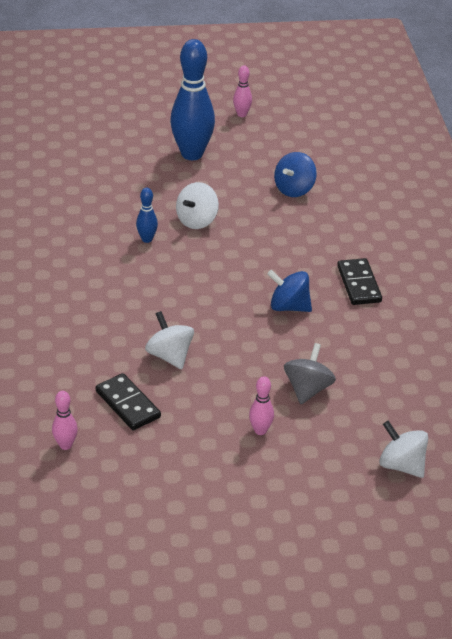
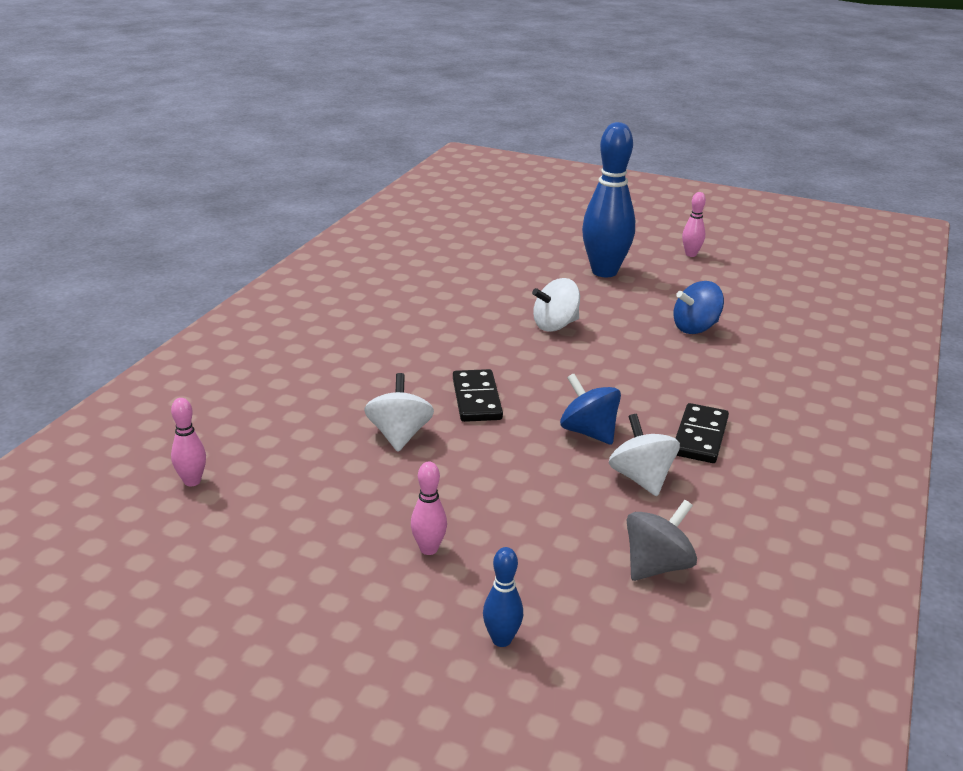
camera: 30 degrees right, 10 degrees down
(128, 404) = (303, 466): black domino -> black domino (477, 399)
(147, 239) = (484, 326): blue bowling pin -> blue bowling pin (501, 640)
(307, 389) = (533, 525): grey spinning top -> grey spinning top (657, 566)
(401, 465) = (584, 665): white spinning top -> white spinning top (641, 478)

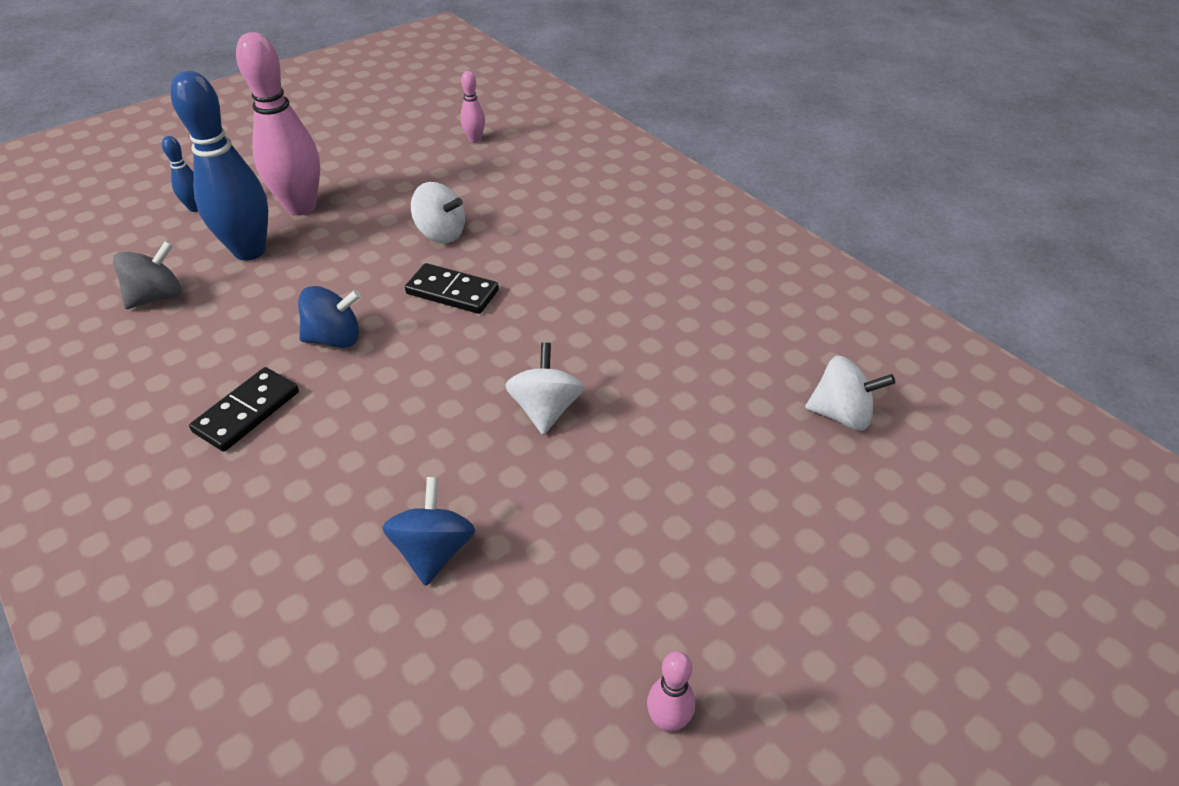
camera: 120 degrees right, 15 degrees up
(428, 549) = (301, 207): pink bowling pin -> pink bowling pin, size x2.22
(604, 272) = (665, 542): blue bowling pin -> blue bowling pin (249, 251)
(641, 478) = (244, 339): white spinning top -> white spinning top (841, 414)
(657, 566) = (157, 297): grey spinning top -> grey spinning top turned 120 degrees counterclockwise
(700, 437) = (247, 412): black domino -> black domino turned 75 degrees clockwise

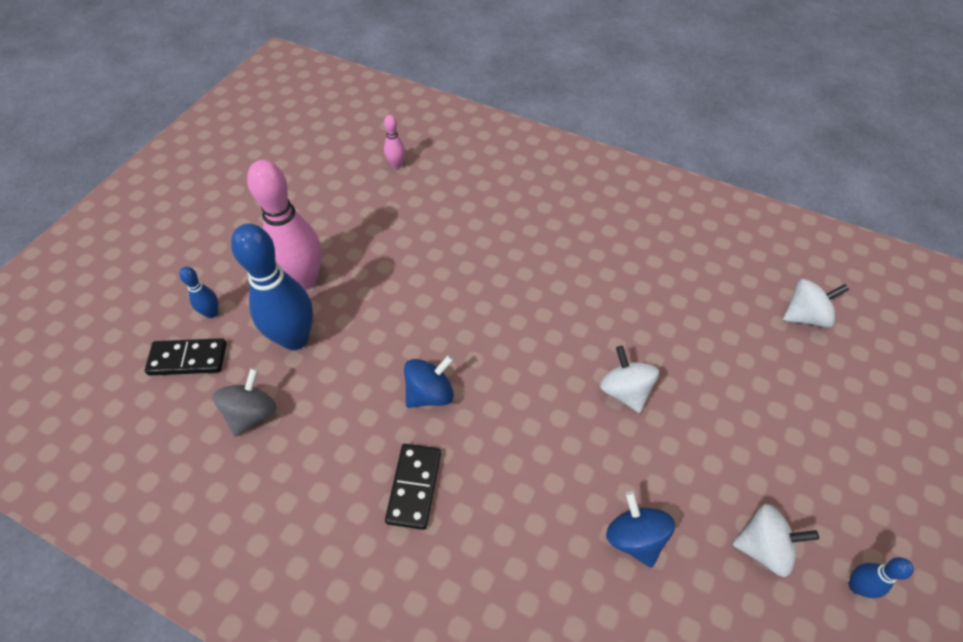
camera: 25 degrees left, 10 degrees up
(441, 233) = (437, 265): white spinning top -> white spinning top (763, 547)
(452, 292) = (486, 316): black domino -> black domino (188, 359)
(668, 721) = (856, 586): pink bowling pin -> blue bowling pin

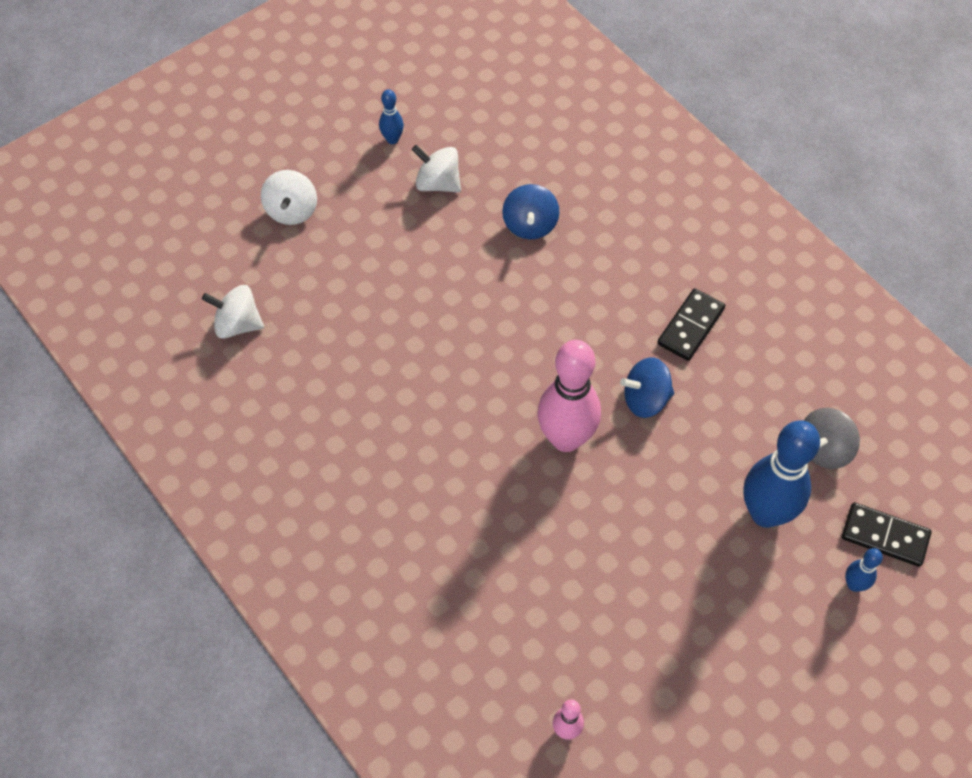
camera: 155 degrees left, 5 degrees up
(304, 280) = (739, 586): pink bowling pin -> pink bowling pin (566, 438)
(625, 391) = (462, 328): white spinning top -> white spinning top (292, 210)

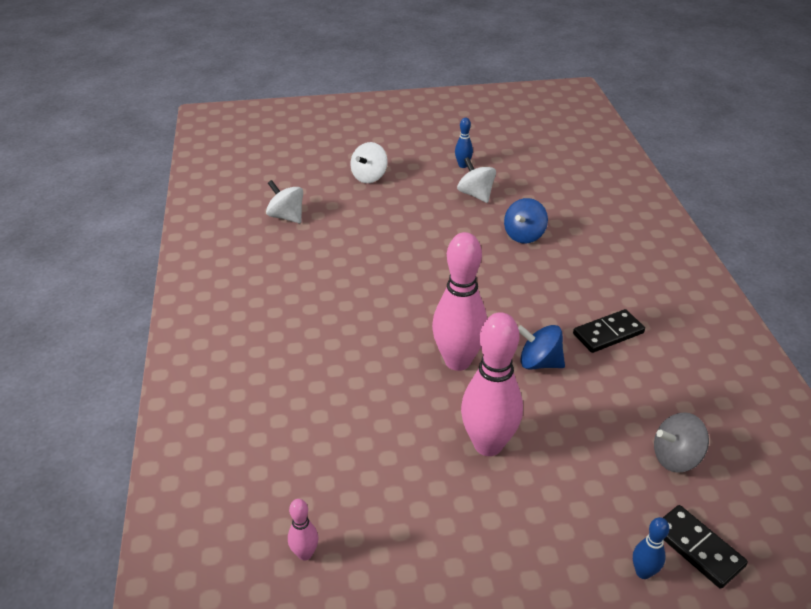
camera: 30 degrees right, 20 degrees down
(654, 524) = (488, 444): none -> pink bowling pin
(765, 513) = (591, 480): blue bowling pin -> none

